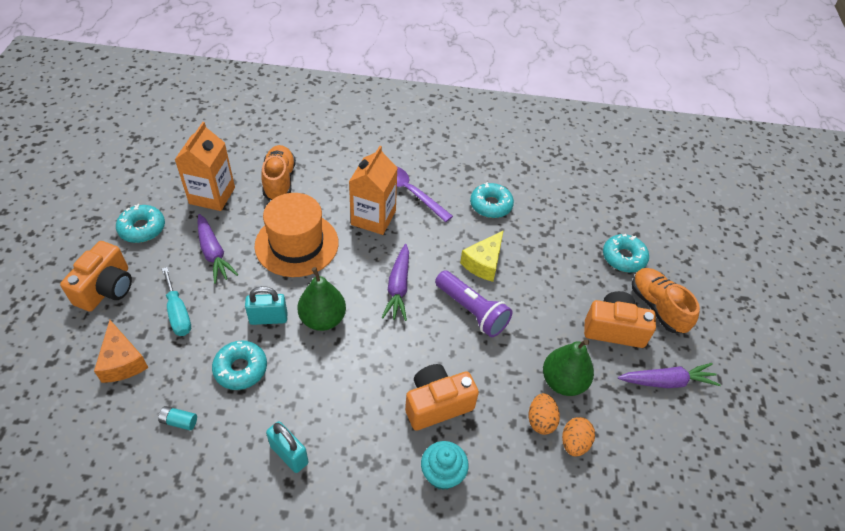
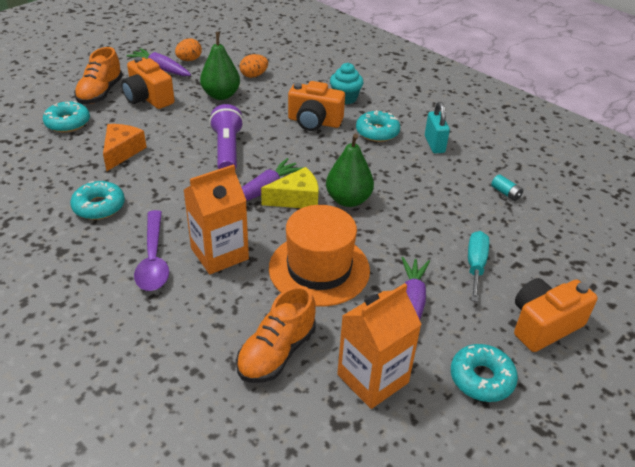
camera: 140 degrees left, 10 degrees down
(122, 361) = (542, 252): orange cheese -> orange cheese (122, 152)
(241, 369) = (440, 201): turquoise donut -> turquoise donut (377, 132)
(268, 318) = (394, 222): turquoise padlock -> none
(483, 263) = (174, 171): yellow cheese -> yellow cheese (296, 199)
(541, 420) = (260, 89): orange egg -> orange egg (189, 60)

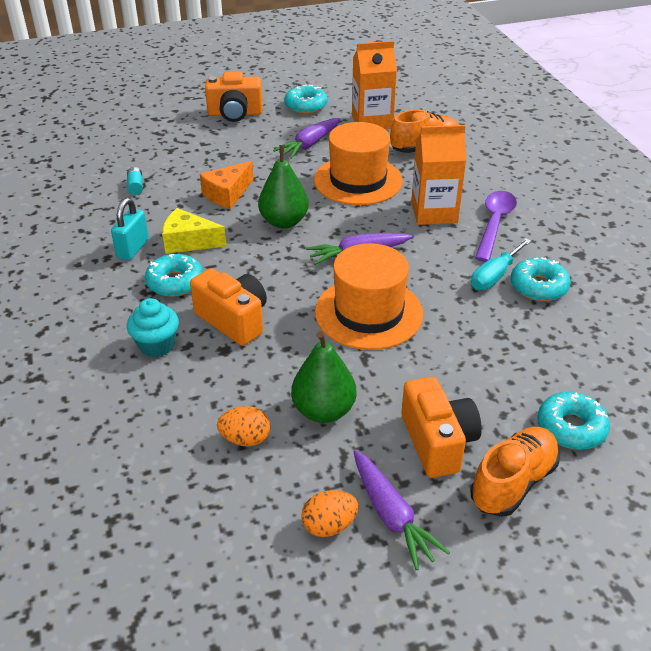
camera: 150 degrees left, 0 degrees up
(122, 152) = (500, 350): orange cheese -> orange cheese (227, 194)
(227, 150) = (368, 313): purple flashlight -> orange hat
(296, 199) = (332, 237): yellow cheese -> yellow cheese (188, 242)
(475, 265) = (235, 151): turquoise screwdriver -> turquoise screwdriver (494, 276)

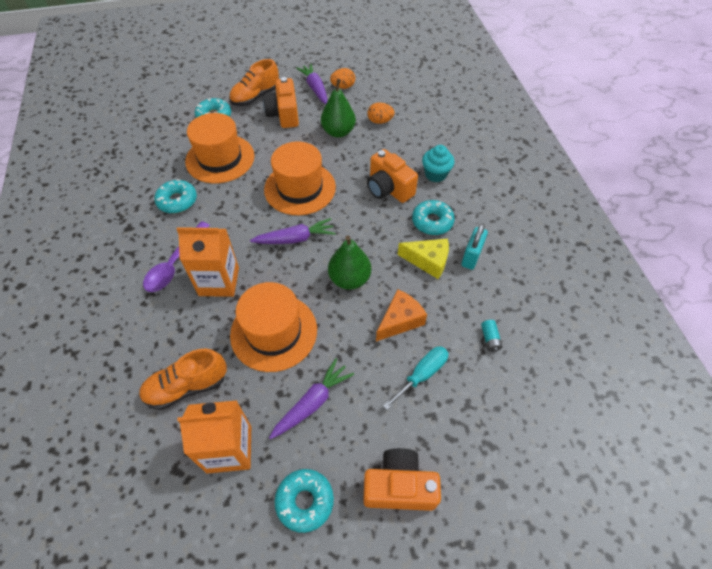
camera: 175 degrees left, 15 degrees up
(494, 276) = (203, 212): turquoise screwdriver -> turquoise screwdriver (422, 374)
(513, 349) = (220, 158): none -> orange hat

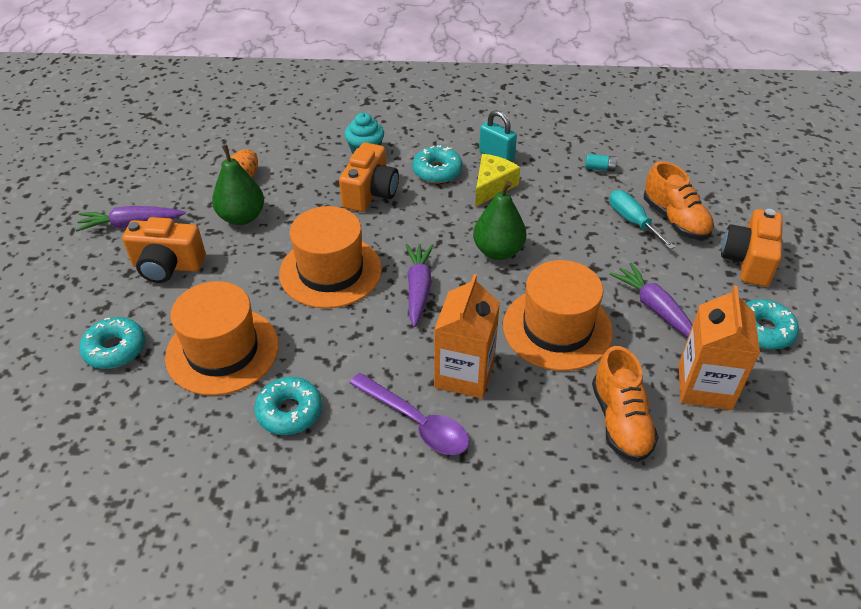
camera: 75 degrees left, 10 degrees down
(255, 97) = (101, 292): orange shoe -> orange shoe (675, 220)
(343, 87) = (149, 196): orange egg -> none
(388, 189) = (370, 193): orange camera -> orange camera turned 45 degrees counterclockwise
(400, 320) = (565, 223): orange cheese -> none

